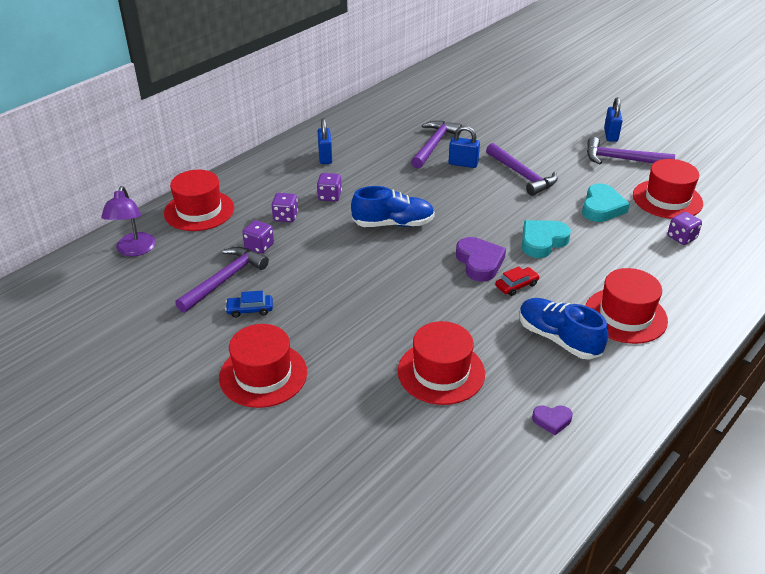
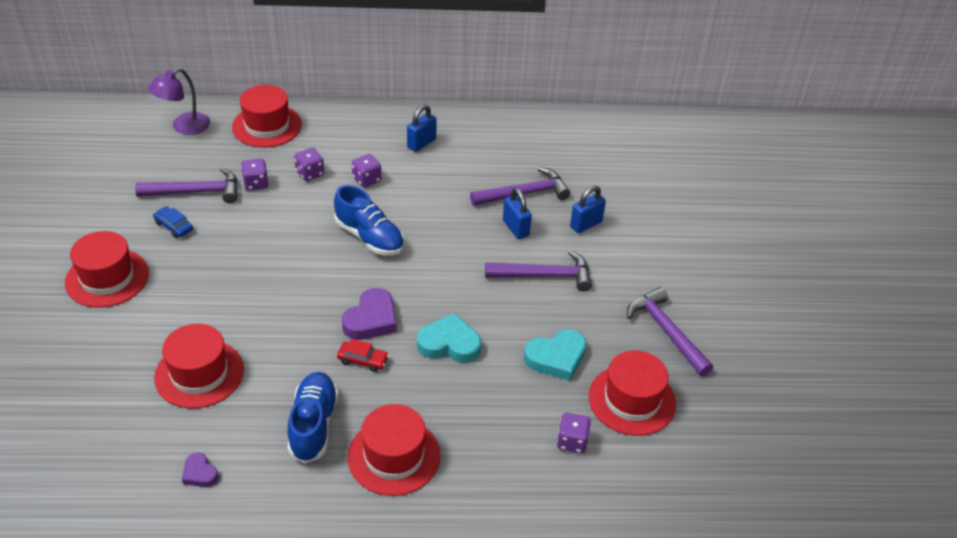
camera: 45 degrees right, 5 degrees up
(522, 175) = (545, 276): purple hammer -> purple hammer turned 105 degrees counterclockwise
(610, 135) = (704, 301): blue padlock -> blue padlock (586, 224)

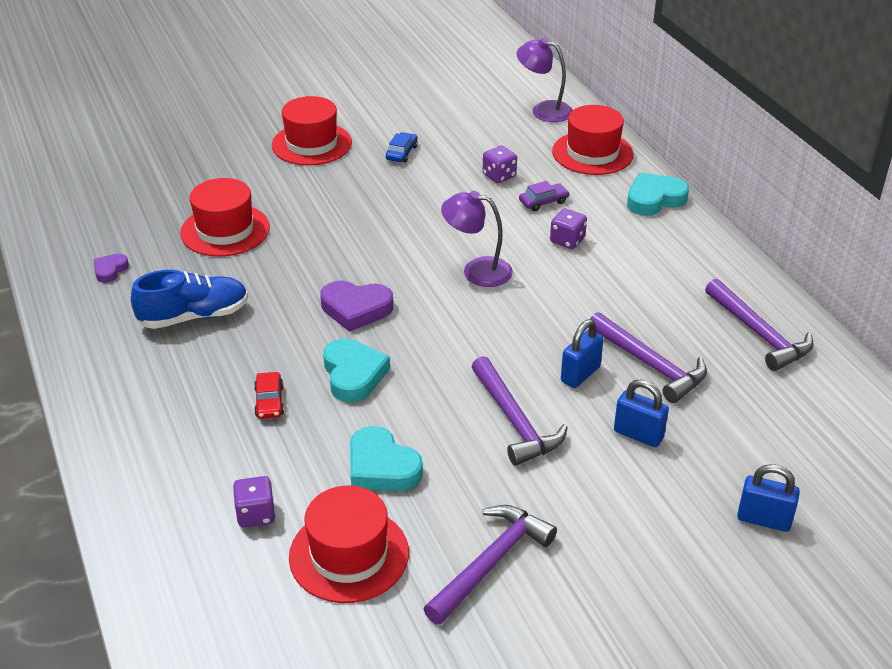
camera: 70 degrees right, 5 degrees down
(196, 192) = (458, 148): purple hammer -> purple hammer (759, 334)
(310, 173) = (543, 202): purple dice -> purple car
(349, 120) = (654, 199): none -> turquoise heart
(363, 360) = (295, 321): red car -> red car (269, 401)
(369, 237) = (477, 270): blue shoe -> purple lamp
(394, 456) = (177, 381): red hat -> none
(421, 143) = (665, 259): blue padlock -> blue padlock (763, 519)

